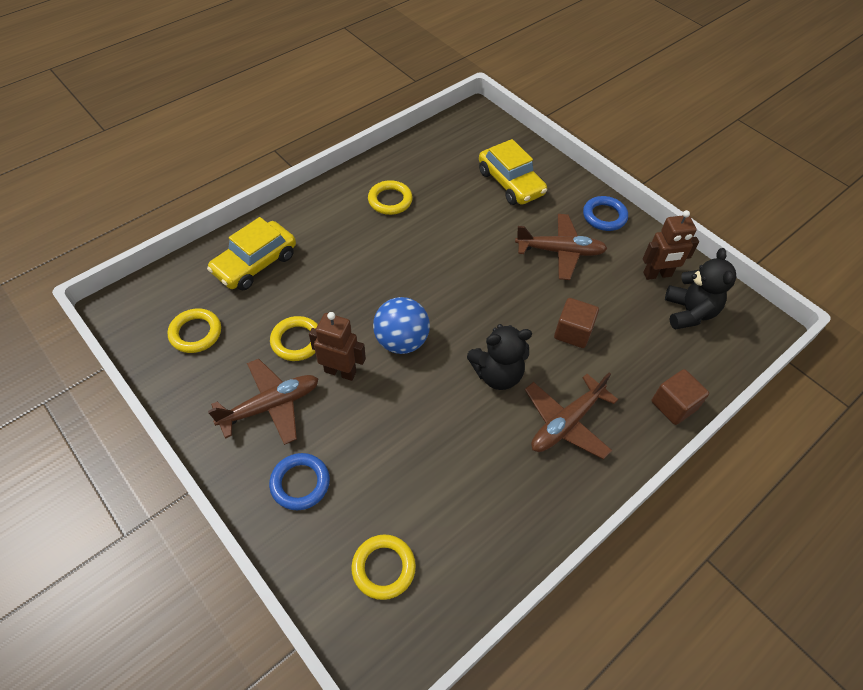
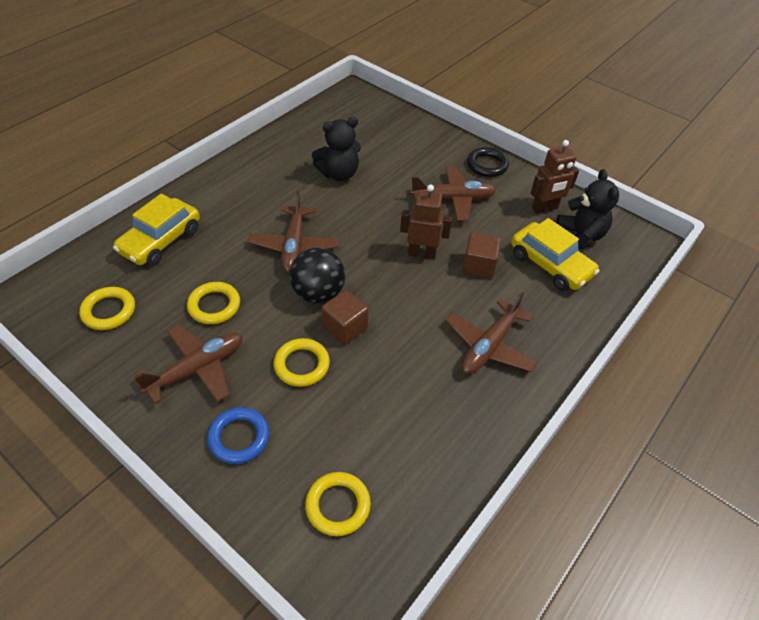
camera: 10 degrees left, 5 degrees down
(340, 371) = (263, 328): brown robot -> brown robot (422, 253)
(385, 286) = (294, 246): none -> brown plane
(390, 200) = (285, 171): yellow ring -> yellow ring (302, 365)
(401, 341) = (318, 293): blue ball -> black ball
(497, 374) = (416, 311): black teddy bear -> black teddy bear (339, 174)
(510, 183) = (396, 146): yellow car -> yellow car (550, 265)
(604, 216) = (487, 165): blue ring -> black ring
(673, 405) = (584, 317): brown cube -> brown cube (345, 327)

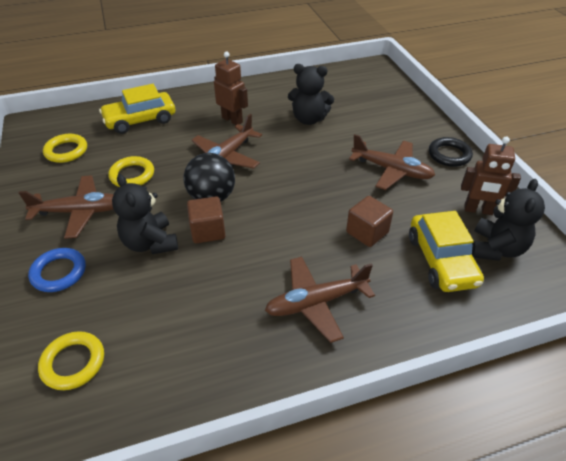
camera: 35 degrees right, 5 degrees down
(302, 365) = (150, 243): yellow ring -> black teddy bear
(422, 253) = (324, 201): brown robot -> brown robot (232, 120)

